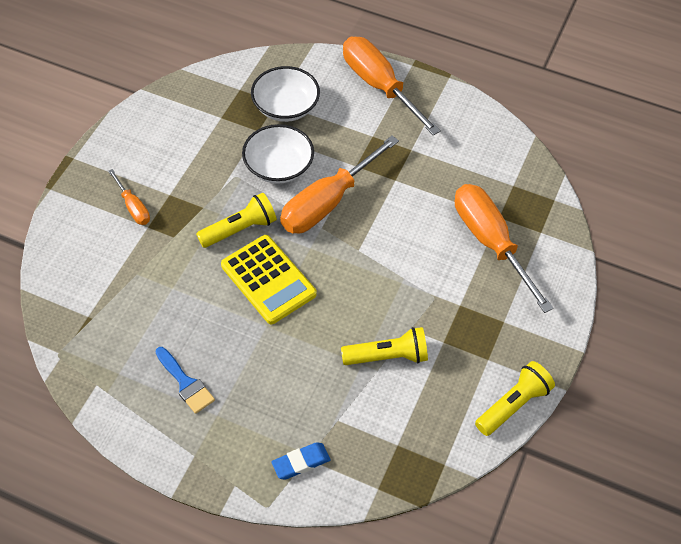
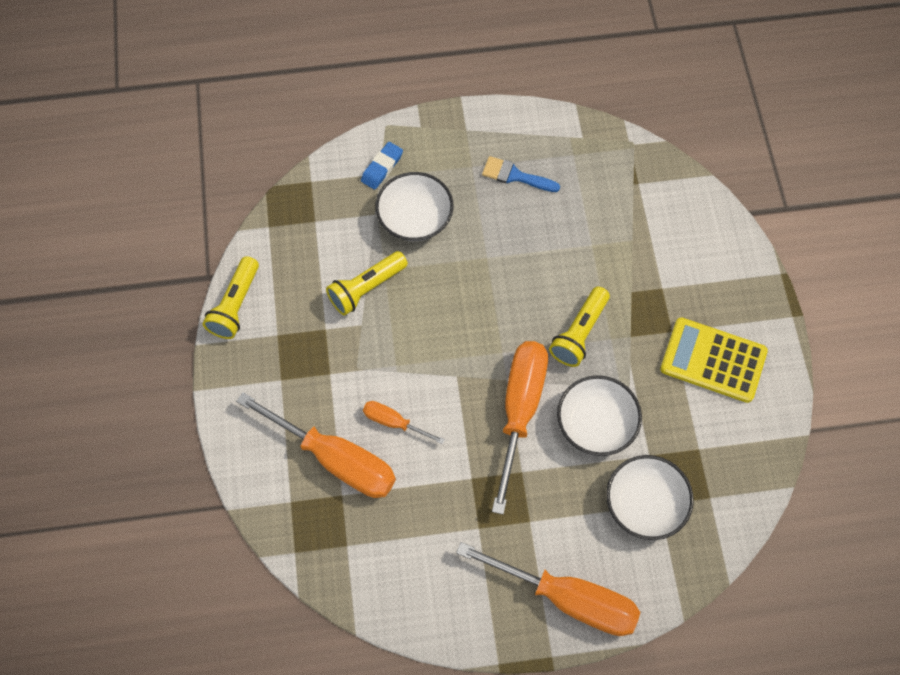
camera: 150 degrees right, 10 degrees up
(133, 207) = (692, 299): orange screwdriver -> orange screwdriver (394, 422)
(268, 280) = (516, 299): yellow calculator -> yellow calculator (713, 360)
(304, 395) = (415, 218): none -> white bowl

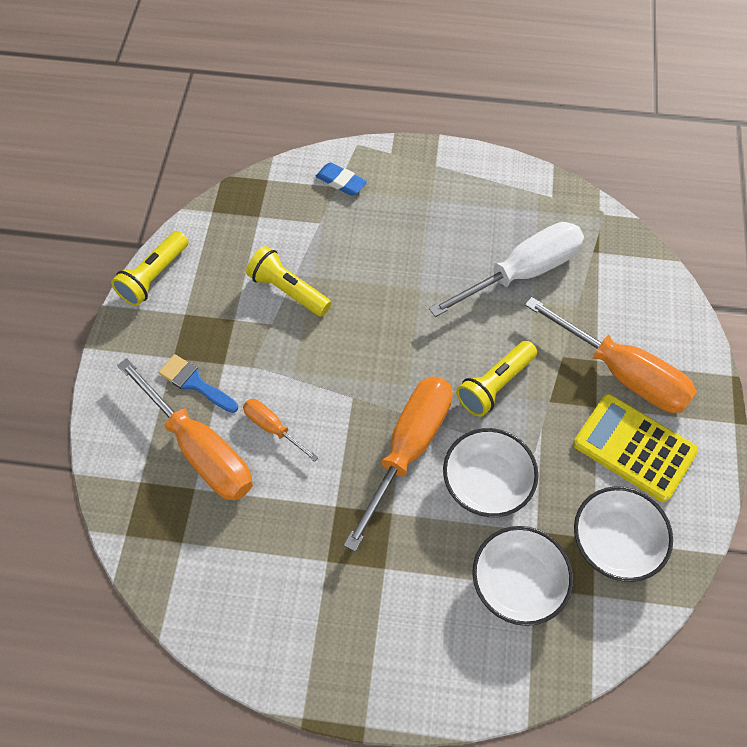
camera: 15 degrees right, 5 degrees down
(366, 288) = (288, 290): yellow flashlight -> yellow flashlight turned 60 degrees clockwise
(382, 168) = (341, 182): blue eraser -> blue eraser turned 75 degrees clockwise
(415, 218) = (358, 235): white bowl -> white bowl (615, 542)
(515, 176) = (472, 217): blue brush -> blue brush (195, 383)
(567, 598) = (401, 664): orange screwdriver -> orange screwdriver (622, 373)
(575, 220) = (522, 273): none -> white screwdriver

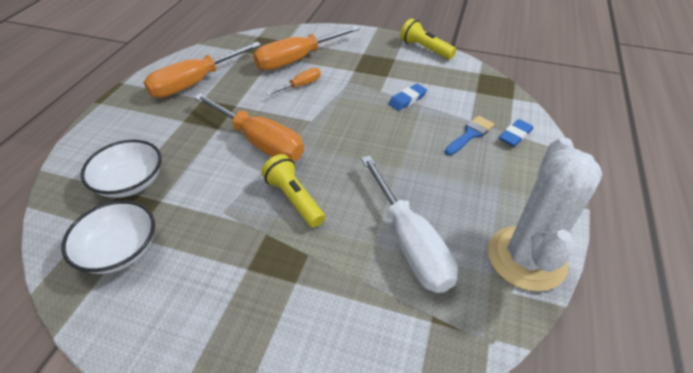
camera: 100 degrees right, 15 degrees down
(195, 383) = (343, 60): blue brush -> blue brush (470, 134)
(288, 290) = (407, 100): yellow flashlight -> blue eraser
(487, 482) = (213, 179): white bowl -> none
(513, 185) = (526, 258): none -> white cactus
(622, 373) = (274, 301): orange screwdriver -> orange screwdriver (196, 82)
(634, 448) = (193, 289): yellow calculator -> none

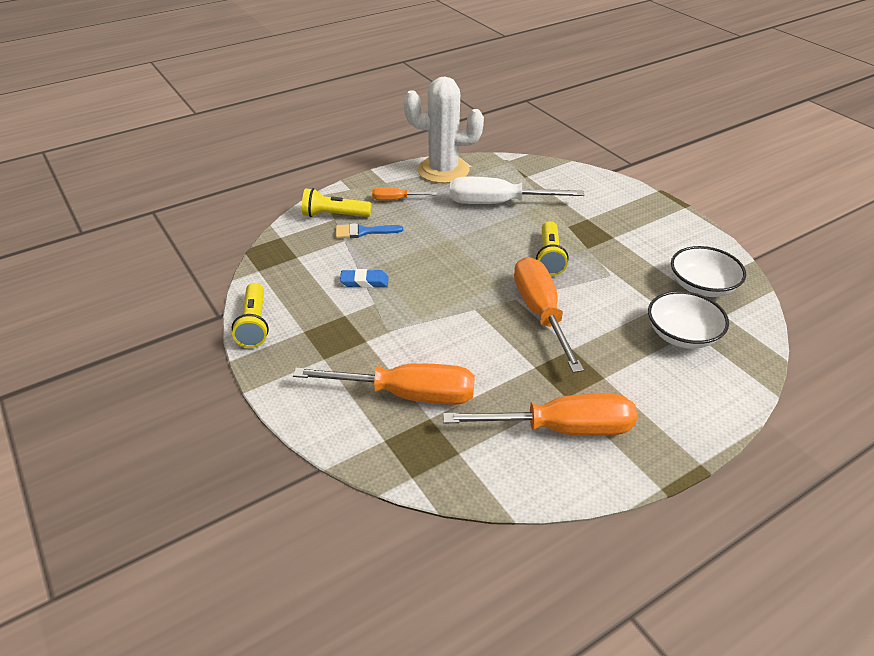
camera: 140 degrees left, 5 degrees down
(300, 85) = (443, 353): orange screwdriver -> orange screwdriver (396, 199)
(409, 242) = (498, 203): white screwdriver -> white screwdriver turned 105 degrees counterclockwise
(515, 135) = (334, 215): blue eraser -> yellow flashlight
(526, 258) = (443, 170): white cactus -> white cactus turned 45 degrees clockwise

